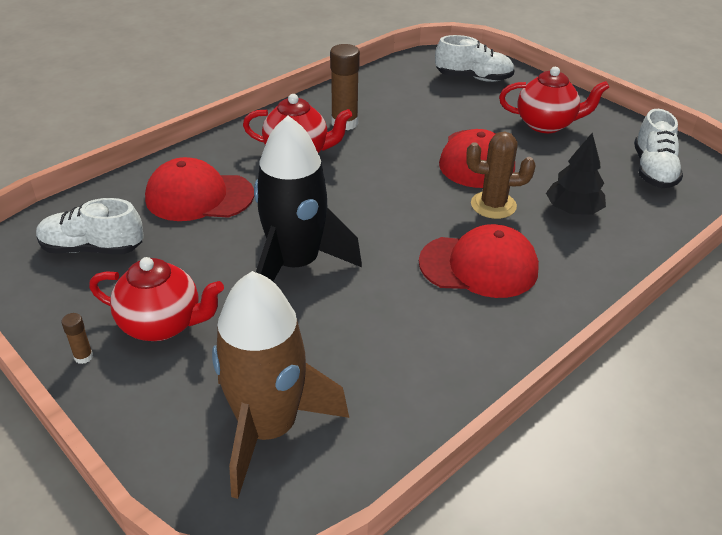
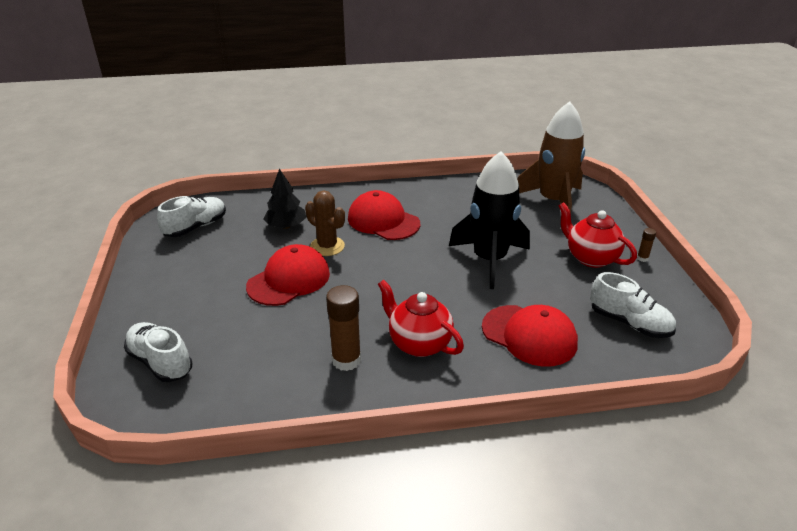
camera: 145 degrees left, 5 degrees down
(546, 124) = (194, 285): red teapot -> none

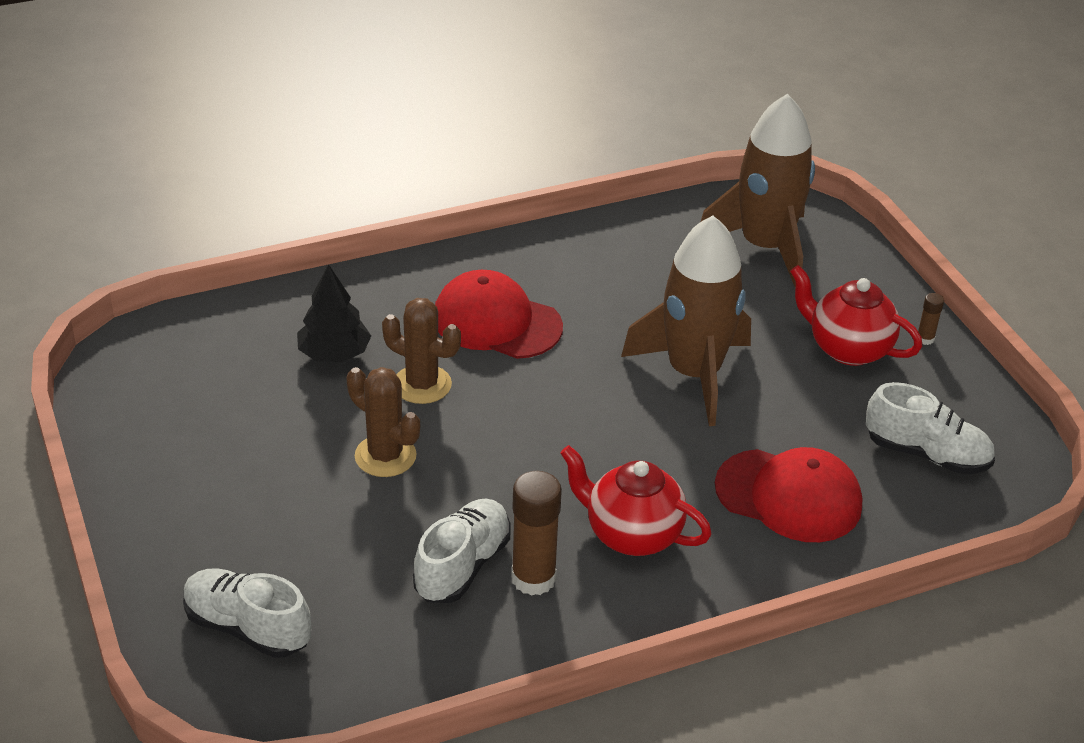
camera: 15 degrees left, 5 degrees up
(196, 227) = (175, 377): white shoe -> white shoe (462, 566)
(289, 280) = (385, 456): red cap -> brown cactus
(489, 260) = (694, 374): black rocket -> brown rocket

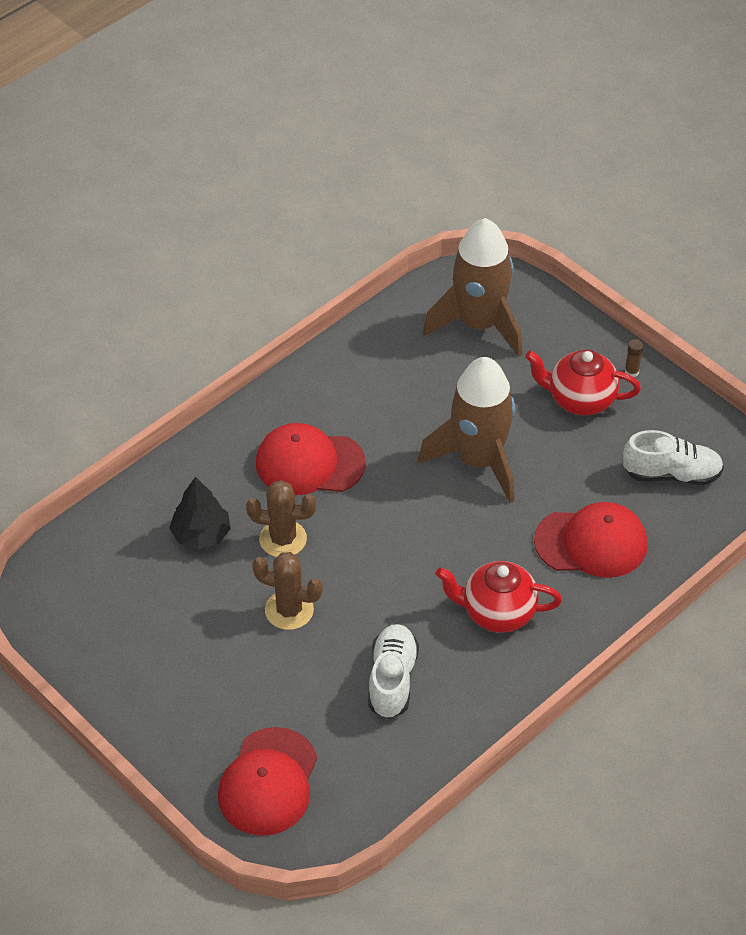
camera: 20 degrees left, 10 degrees up
(247, 628) = (268, 782): white shoe -> red cap
(533, 578) = (446, 672): brown glue stick -> none

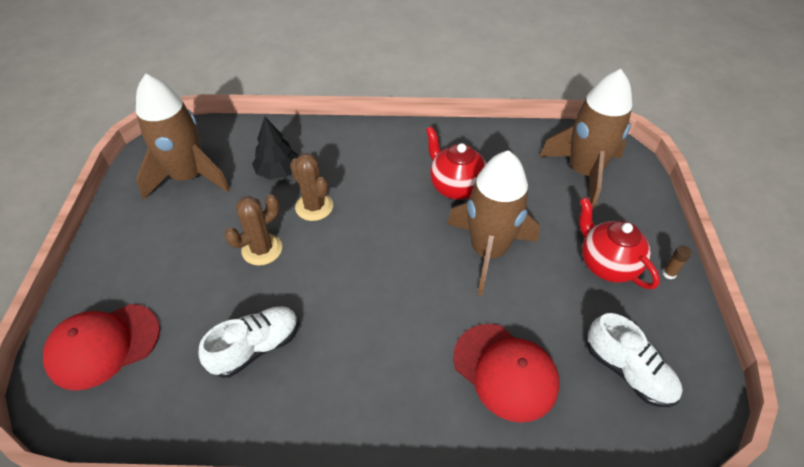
camera: 45 degrees right, 0 degrees up
(120, 607) = (188, 177): none -> brown rocket
(289, 610) = (262, 249): brown cactus -> brown cactus turned 75 degrees clockwise
(309, 463) = (383, 177): red cap -> none
(497, 613) = (378, 363): red teapot -> red teapot (456, 187)

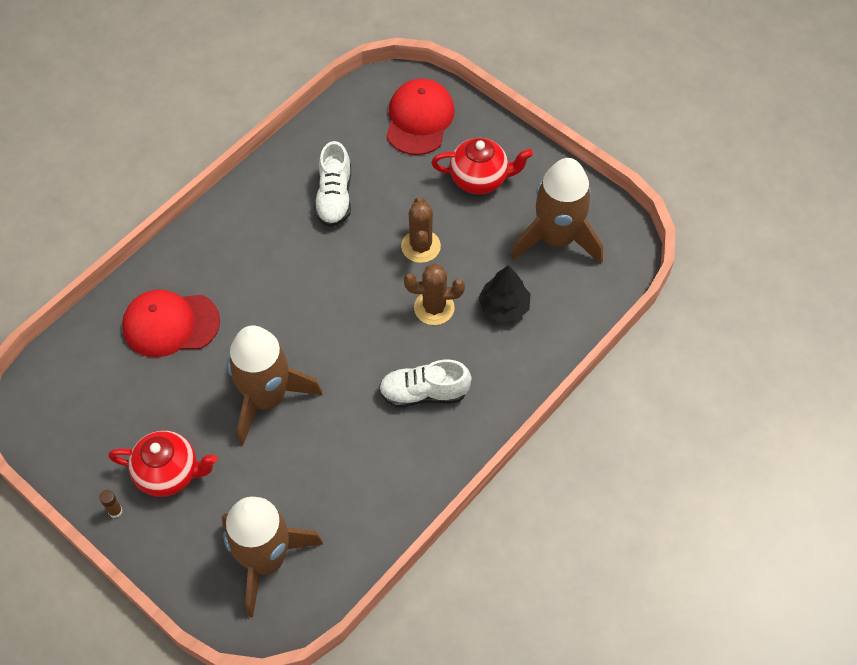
camera: 130 degrees right, 10 degrees up
(456, 187) = (354, 432): red teapot -> red teapot (480, 179)
(628, 371) = (92, 397): white shoe -> white shoe (423, 393)

